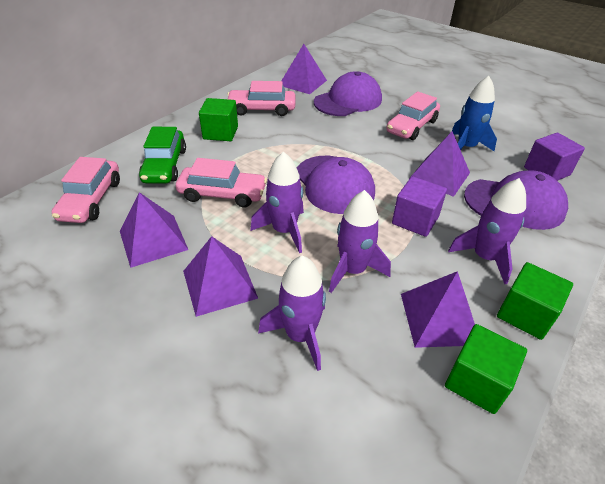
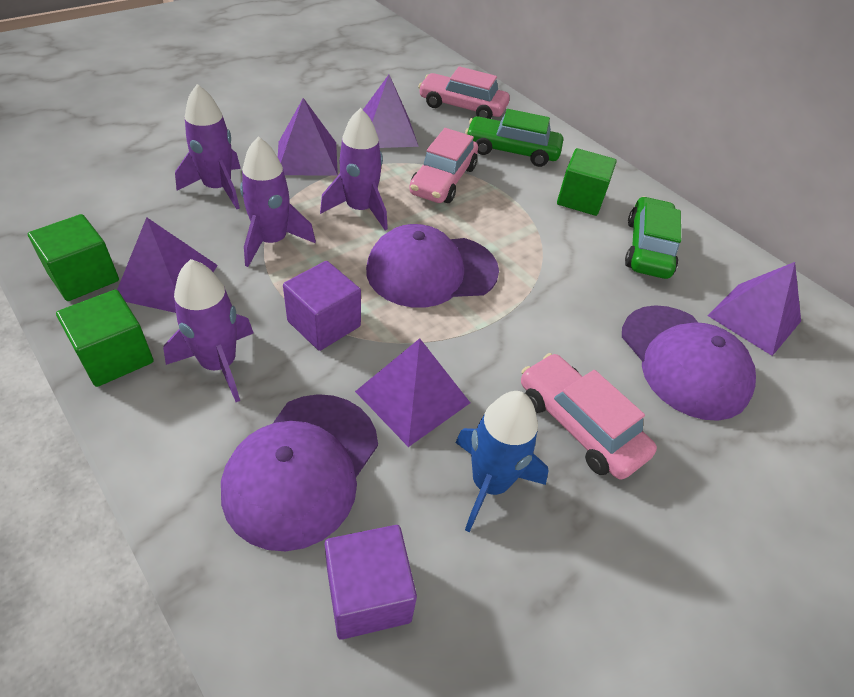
camera: 100 degrees right, 5 degrees up
(262, 109) = (648, 248): pink car -> green car

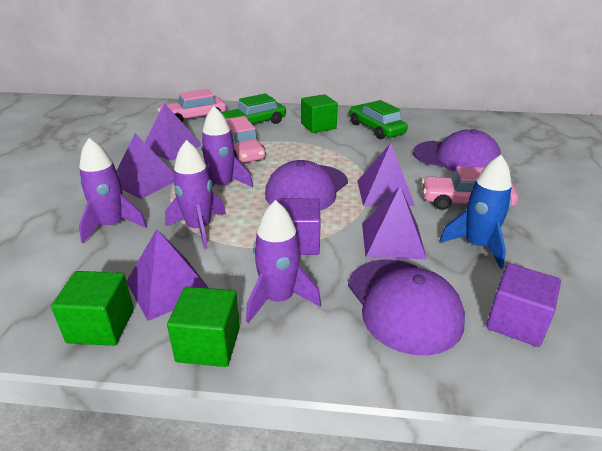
camera: 40 degrees left, 15 degrees down
(754, 318) = (450, 130): purple pyramid -> purple pyramid (385, 192)

